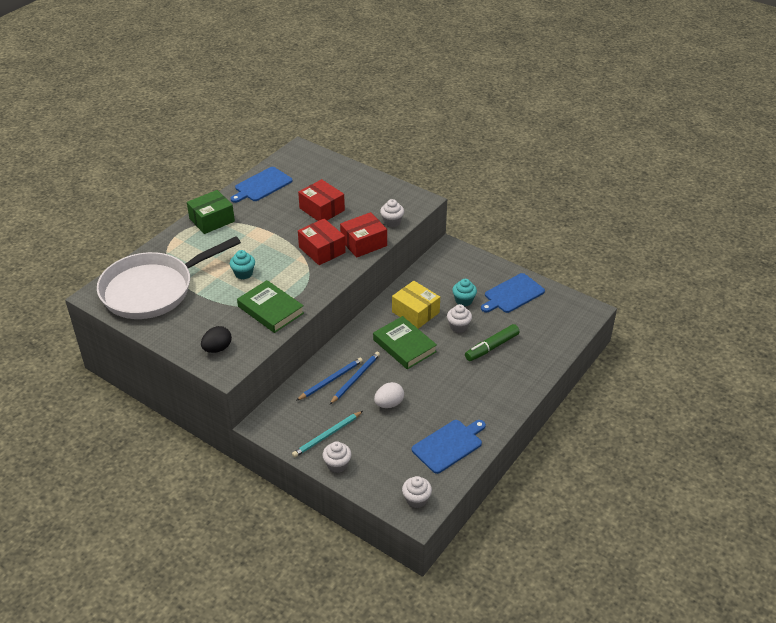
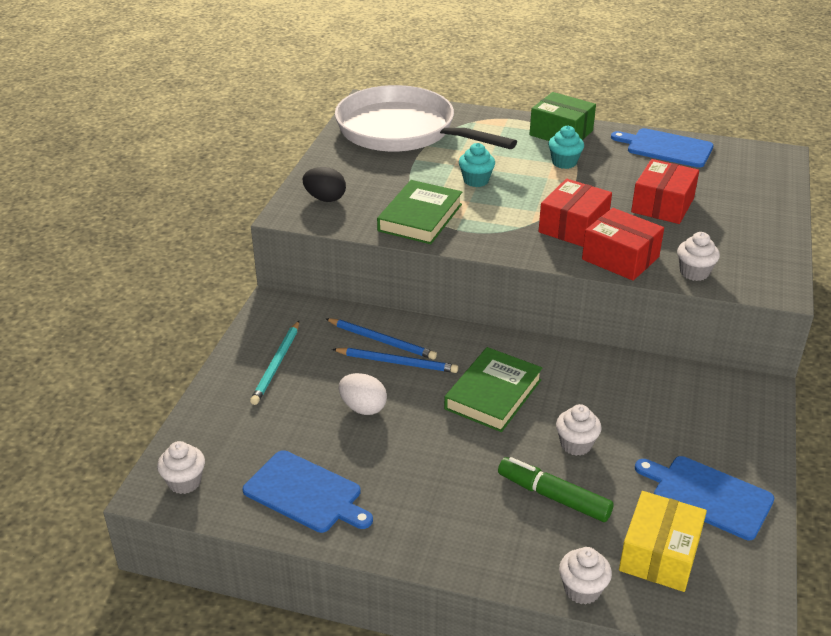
camera: 70 degrees right, 5 degrees down
(327, 435) = (277, 364): turquoise pencil -> turquoise pencil turned 105 degrees counterclockwise
(337, 465) = (226, 387): white cupcake -> white cupcake (582, 590)
(415, 312) = (575, 388): yellow box -> yellow box (659, 554)
(463, 301) = (643, 436): turquoise cupcake -> turquoise cupcake (564, 162)

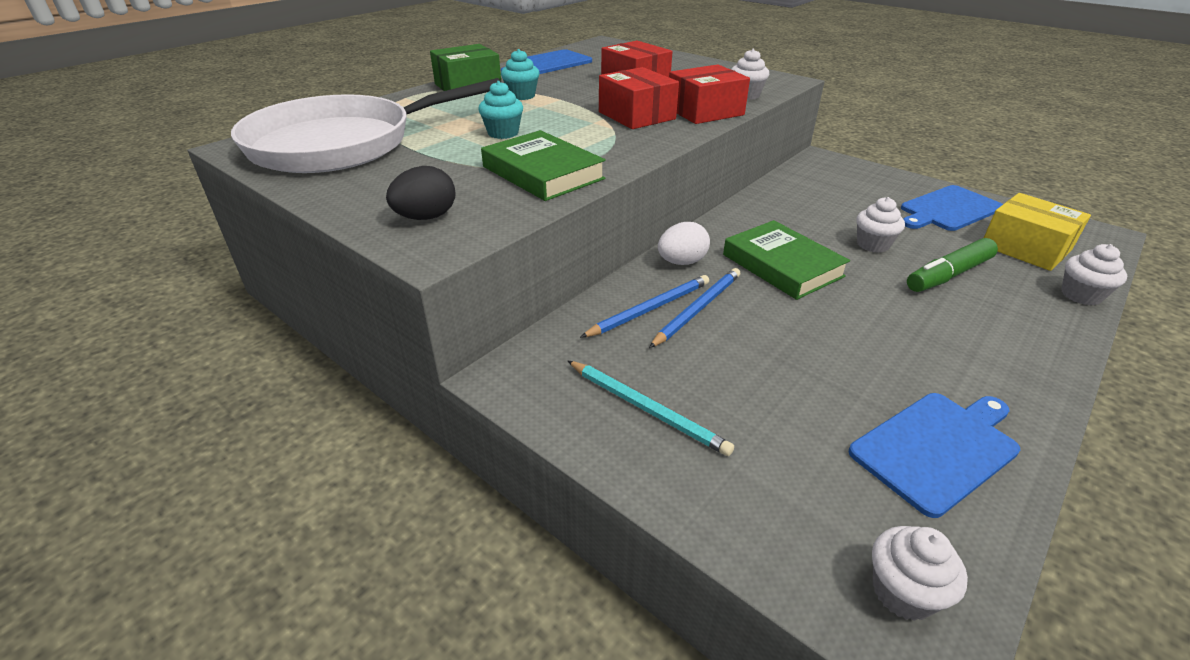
camera: 65 degrees left, 0 degrees up
(363, 408) = (773, 355): white egg -> white egg (681, 262)

